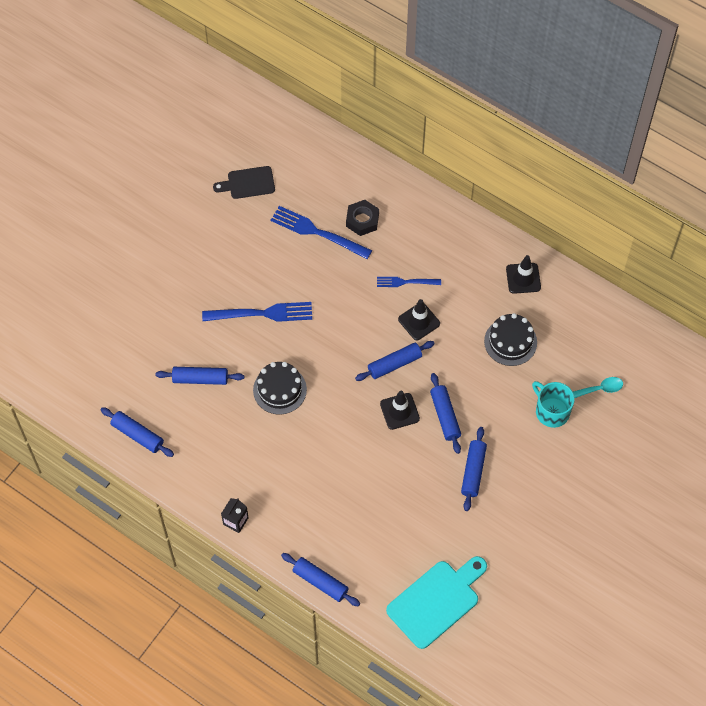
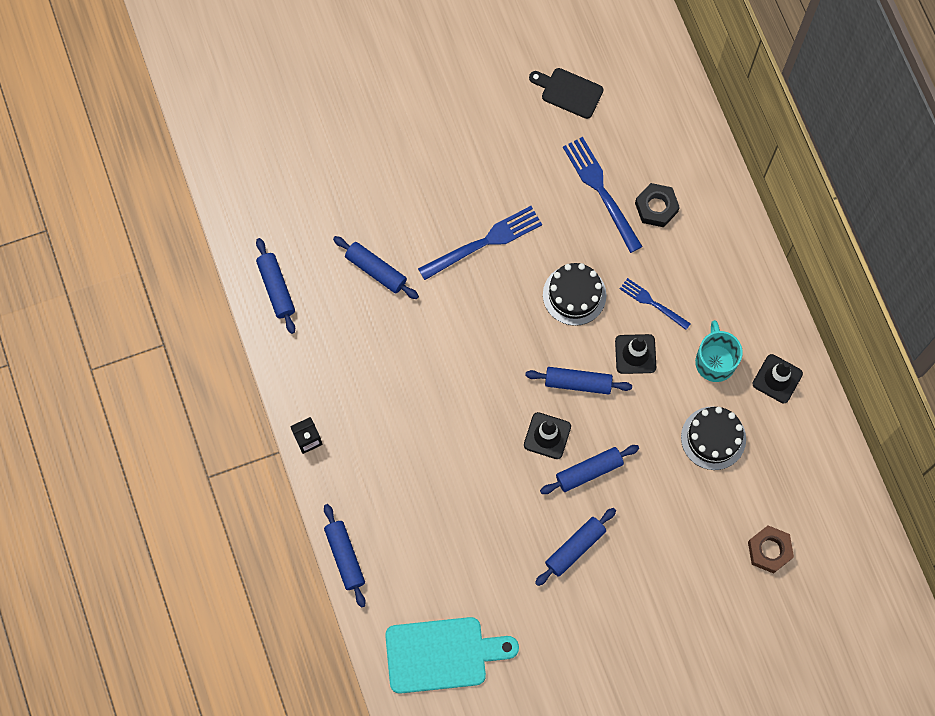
camera: 35 degrees right, 10 degrees up
(262, 313) = (485, 242): blue fork -> blue fork turned 60 degrees counterclockwise
(279, 390) = (445, 333): black cake -> black cake (574, 295)
(445, 416) = (589, 471): blue rolling pin -> blue rolling pin turned 45 degrees clockwise
(551, 411) = (701, 540): turquoise mug -> turquoise mug (715, 361)
(600, 389) = (769, 550): turquoise spoon -> brown nut

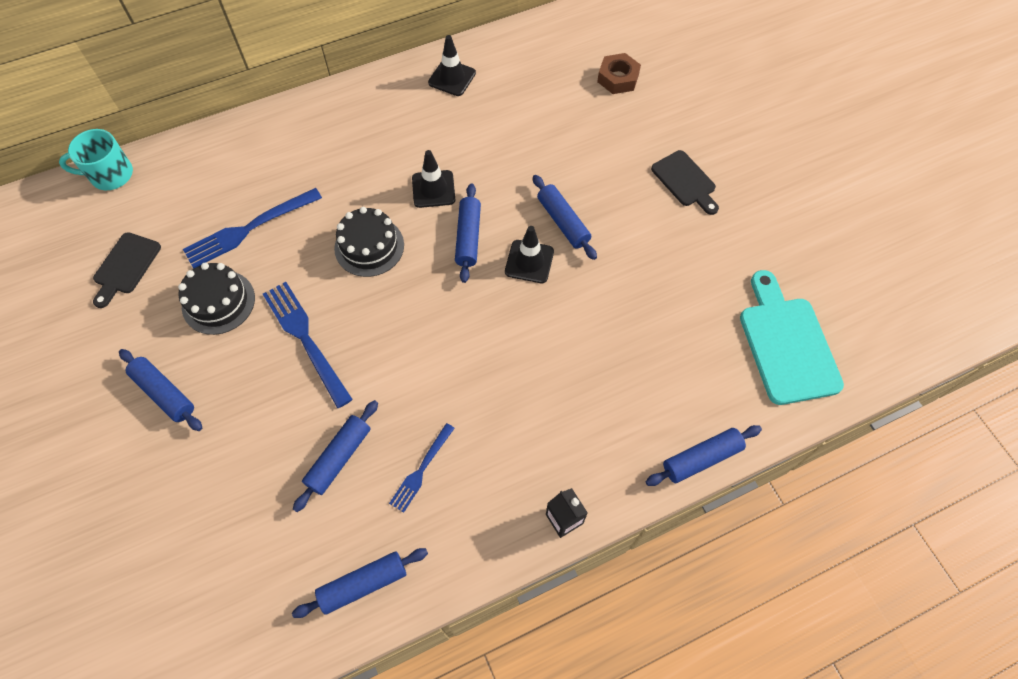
camera: 95 degrees left, 10 degrees down
(575, 548) = (645, 229): blue rolling pin -> blue rolling pin (164, 393)
(629, 597) = (685, 181): none -> black cutting board
(652, 303) = (377, 178): blue fork -> blue fork (421, 470)
(656, 207) = (271, 179): black nut -> none
(713, 438) = (515, 123): black cake -> black cake (218, 302)
(715, 361) = (437, 124): turquoise mug -> turquoise mug (110, 175)

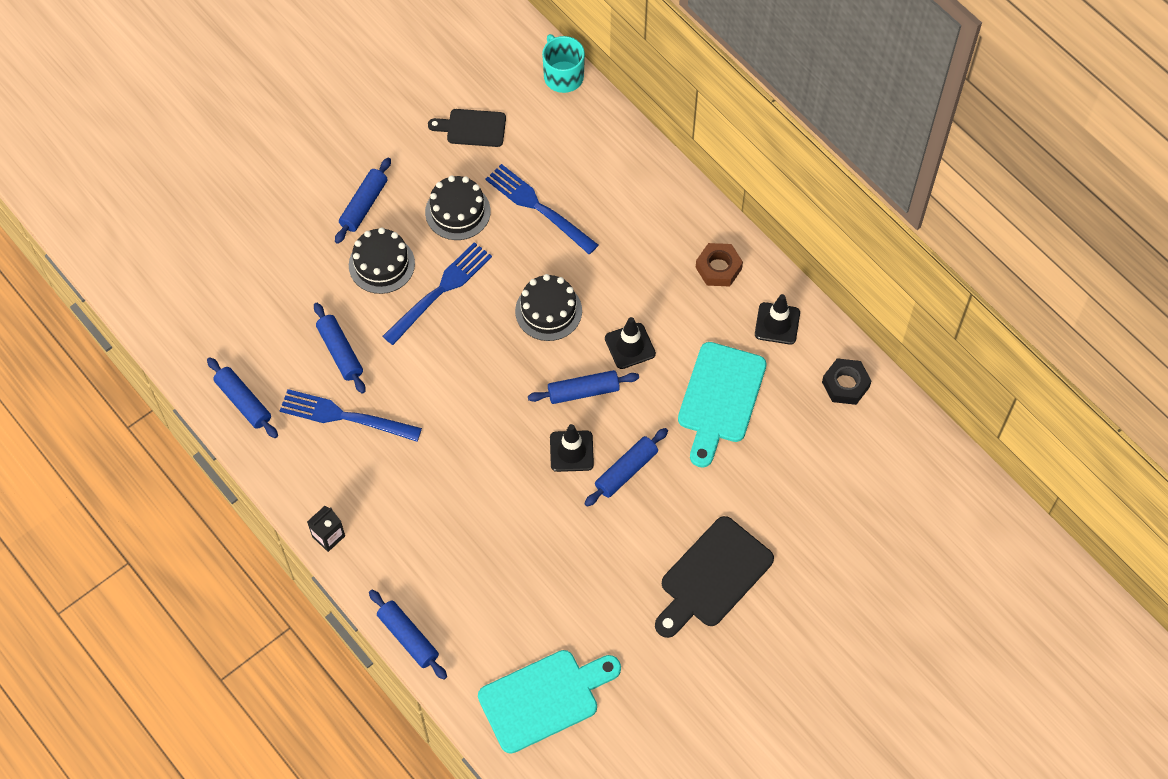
camera: 75 degrees right, 0 degrees up
(247, 391) = (381, 264): none -> black cake
(339, 458) = (340, 352): blue rolling pin -> blue rolling pin turned 45 degrees clockwise
(421, 470) = (344, 416): blue fork -> blue fork, size x1.69
(511, 134) = (720, 398): none -> turquoise cutting board
(526, 48) = (845, 384): none -> black nut
(618, 78) = (833, 485): brown nut -> brown nut (718, 268)
(685, 181) = (712, 577): black cutting board -> black cutting board, size x1.63

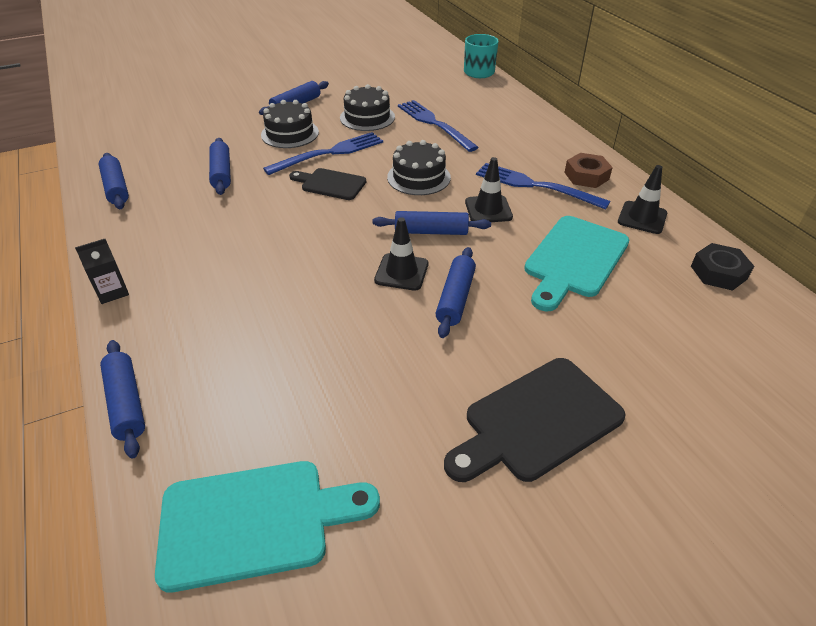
camera: 15 degrees right, 20 degrees down
(344, 416) = (195, 211): blue fork -> blue fork (535, 186)
(472, 128) = (399, 84): black cutting board -> black cutting board (330, 184)
(626, 471) = (455, 298): blue rolling pin -> blue rolling pin turned 45 degrees counterclockwise

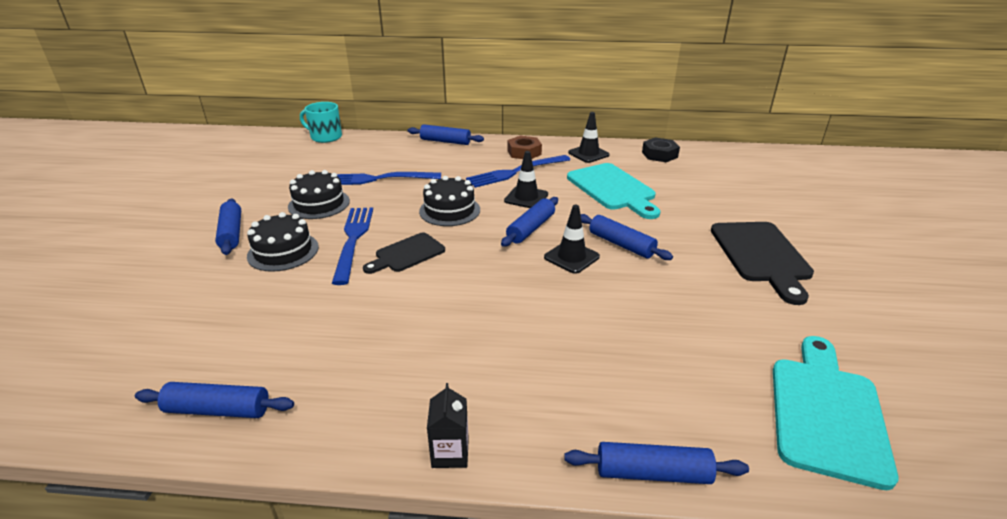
camera: 60 degrees left, 10 degrees down
(221, 173) = (299, 314): blue rolling pin -> blue rolling pin (445, 141)

